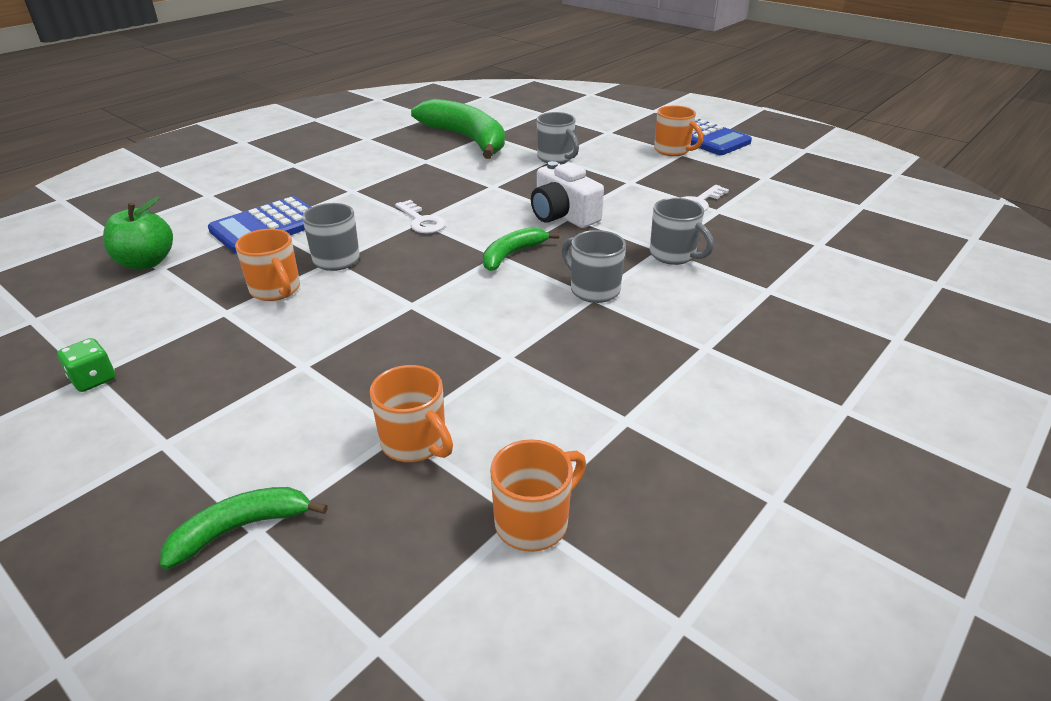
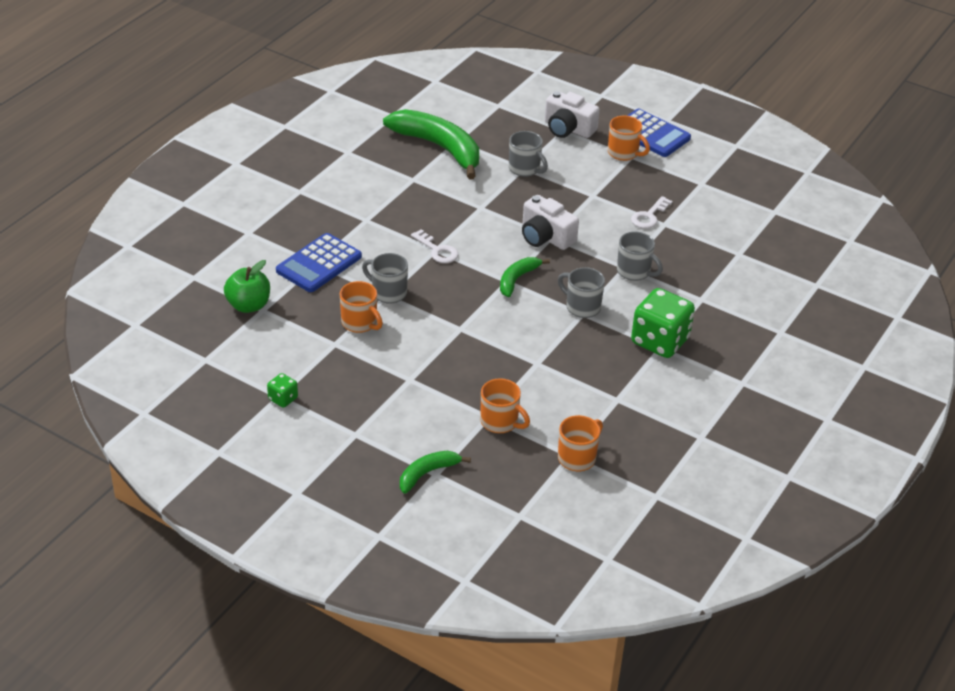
camera: 10 degrees left, 5 degrees up
(613, 131) = (568, 128): none -> white camera
(704, 339) = (660, 341): none -> green dice

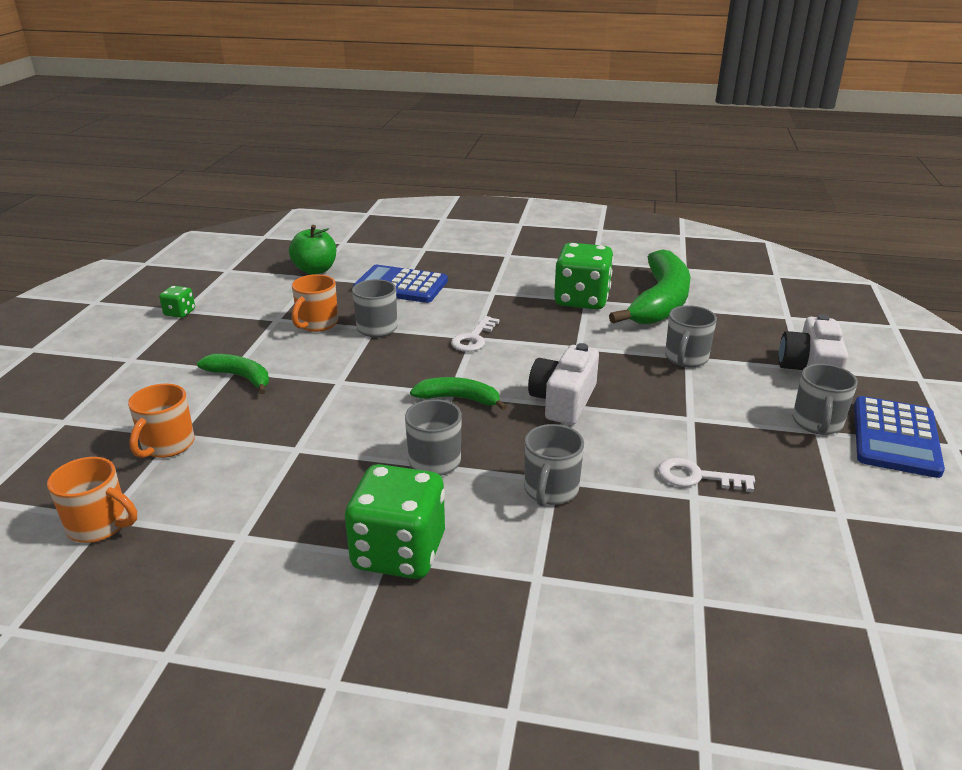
camera: 70 degrees right, 10 degrees down
(411, 181) = (581, 300): none -> green dice
(427, 473) = (64, 415): green banana -> green banana (241, 377)
(624, 153) = (817, 423): orange mug -> grey mug

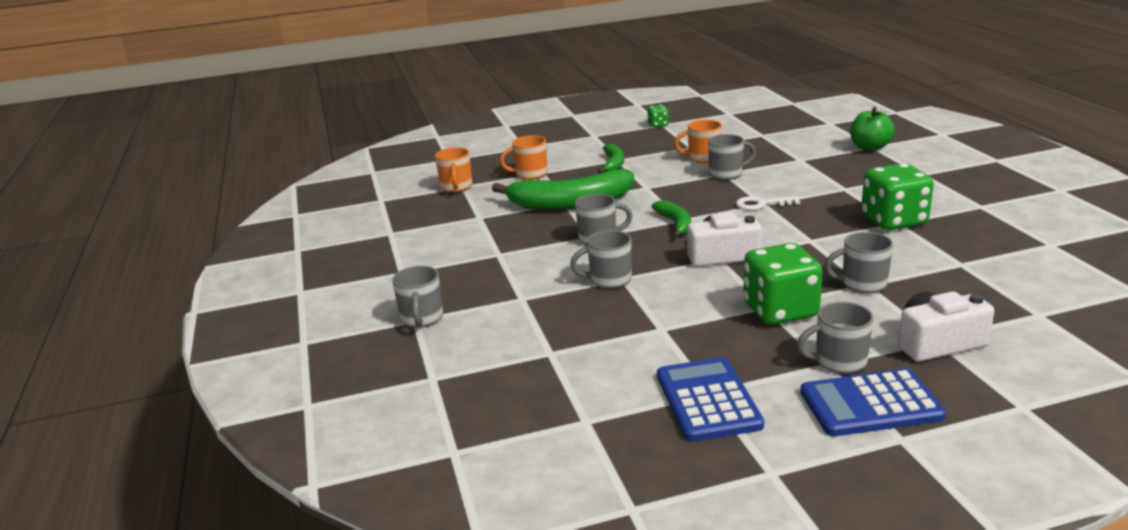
camera: 65 degrees right, 5 degrees down
(315, 270) = (772, 132): green apple -> green apple (870, 147)
(399, 552) = (505, 256): green dice -> green dice (780, 311)
(400, 285) = (798, 160): blue calculator -> blue calculator (708, 400)
(515, 704) = (422, 319): none -> grey mug
(659, 302) = (952, 250): green banana -> green banana (570, 203)
(696, 477) = (686, 325): white key -> none

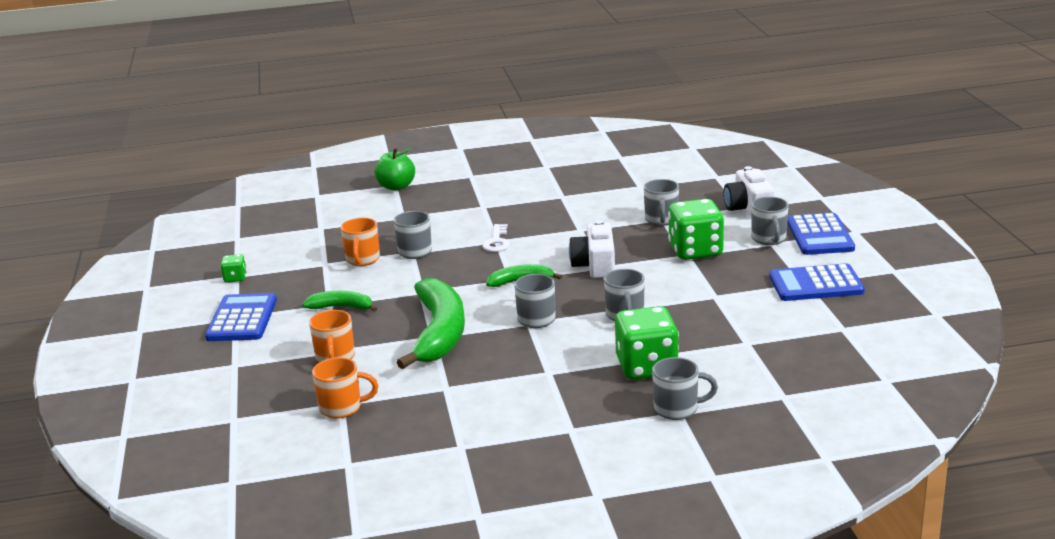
camera: 85 degrees left, 0 degrees up
(591, 138) = (242, 319): none -> blue calculator
(893, 221) = (558, 197): green dice -> green dice (646, 367)

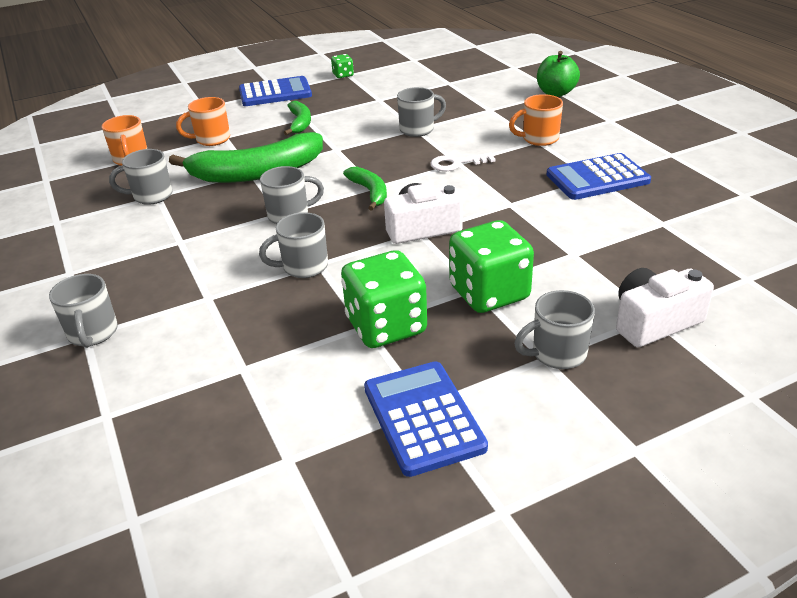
camera: 75 degrees right, 10 degrees up
(362, 260) = (392, 112): orange mug -> orange mug (539, 139)
(646, 367) = (186, 299): green dice -> green dice (386, 326)
(661, 220) = (569, 254): grey mug -> grey mug (151, 196)
(820, 235) = (597, 407): blue calculator -> blue calculator (597, 178)

